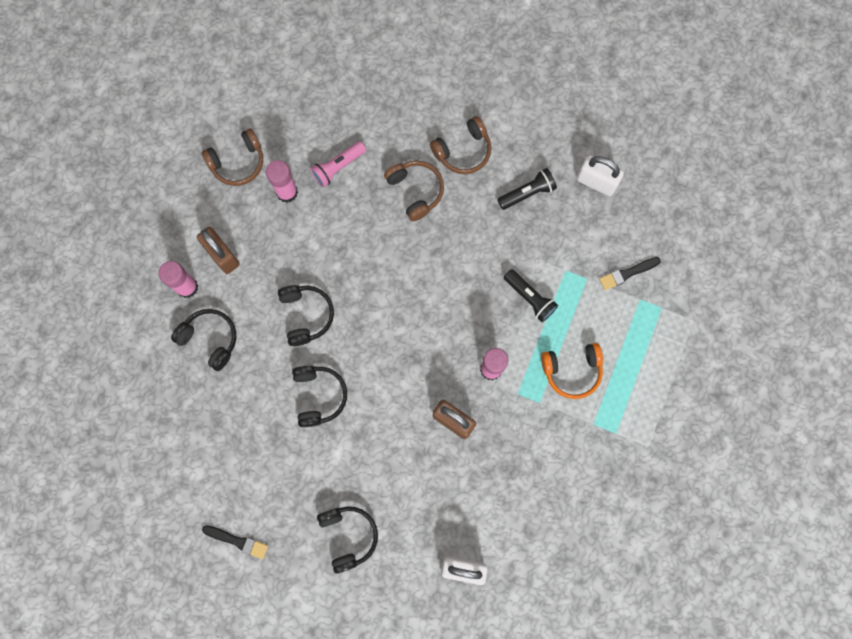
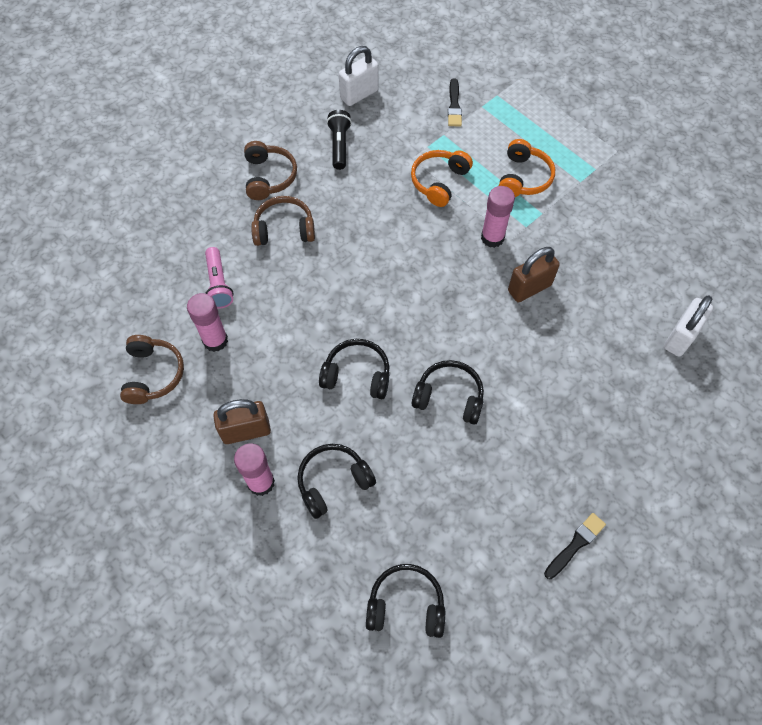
camera: 65 degrees left, 15 degrees down
(348, 536) = (610, 428): black headphones -> black headphones (406, 605)
(530, 298) = (439, 182): black flashlight -> orange headphones

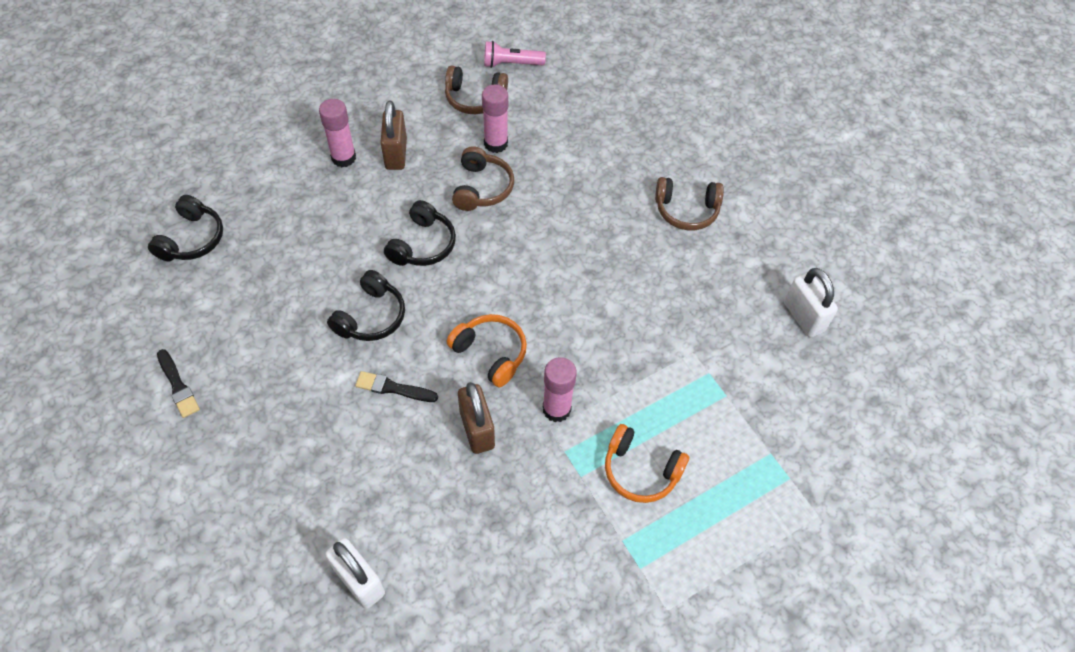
camera: 100 degrees right, 5 degrees down
(219, 284) = (558, 153): pink flashlight -> pink flashlight (511, 64)
(284, 229) = (613, 213): brown headphones -> brown headphones (482, 188)
(333, 482) = (322, 208): black headphones -> none
(339, 145) = (723, 282): black flashlight -> none
(439, 182) = (651, 373): orange headphones -> orange headphones (490, 353)
(454, 105) = (774, 419): black brush -> black brush (393, 388)

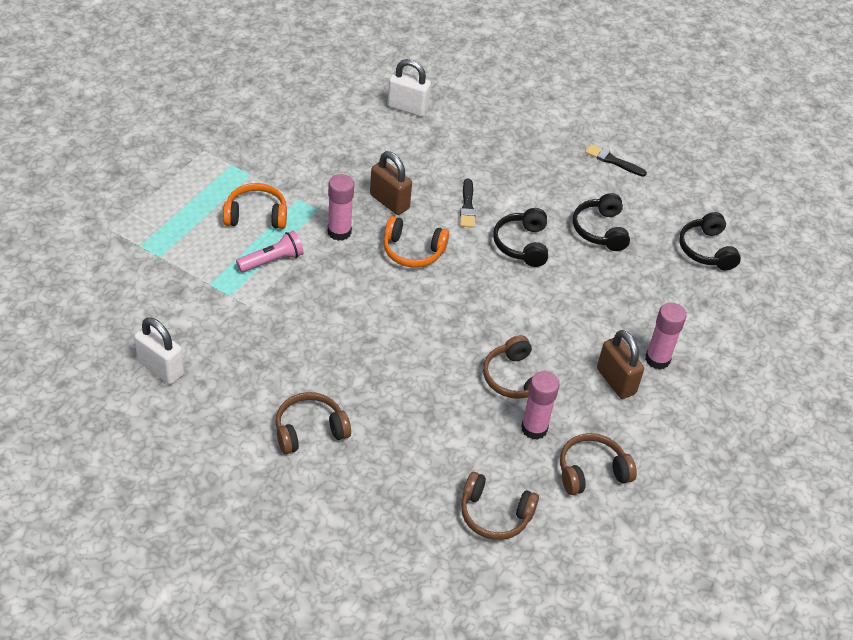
camera: 150 degrees right, 10 degrees down
(393, 388) = (467, 206): black brush -> black brush turned 105 degrees clockwise
(422, 244) = (526, 310): black headphones -> black headphones (600, 230)
(511, 64) = (586, 532): pink flashlight -> pink flashlight (272, 260)
(571, 98) = (494, 514): none -> brown headphones

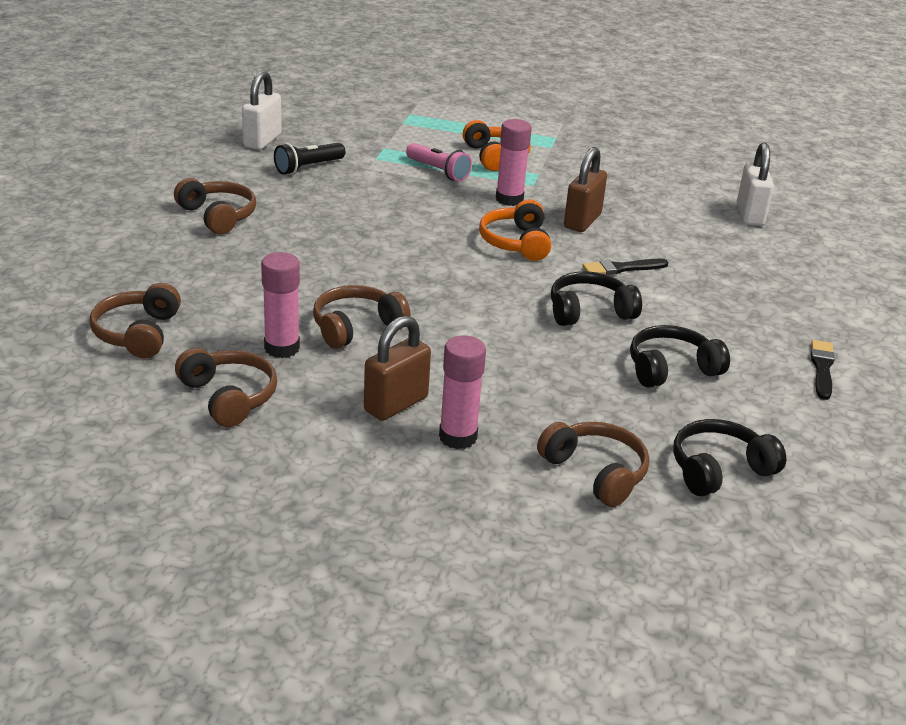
camera: 75 degrees right, 15 degrees down
(233, 347) = (308, 167): none -> black flashlight
(702, 305) = (595, 472): none -> brown headphones

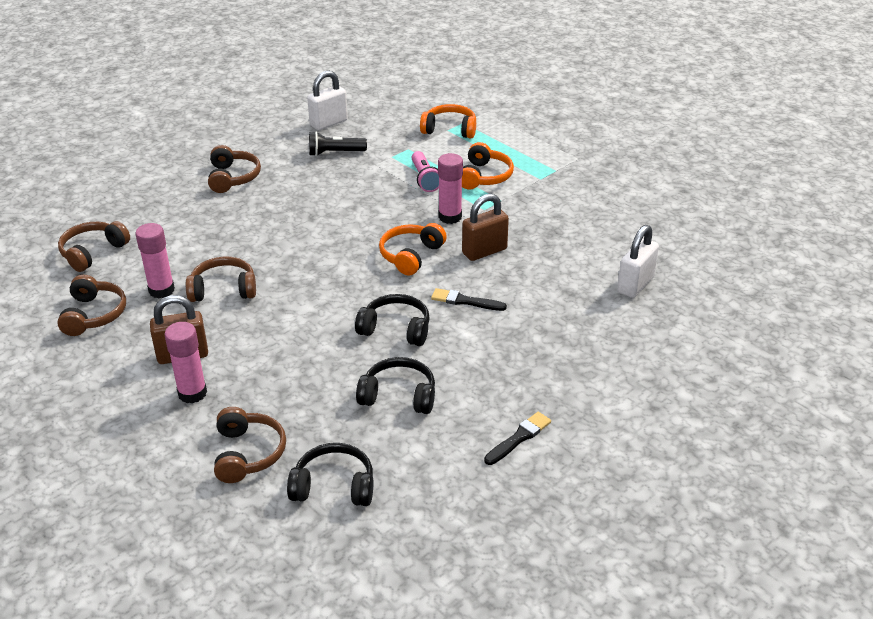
camera: 35 degrees right, 5 degrees up
(405, 122) = (450, 129): none -> orange headphones

